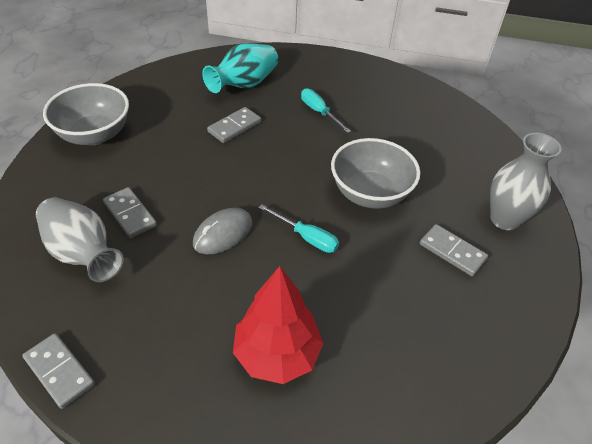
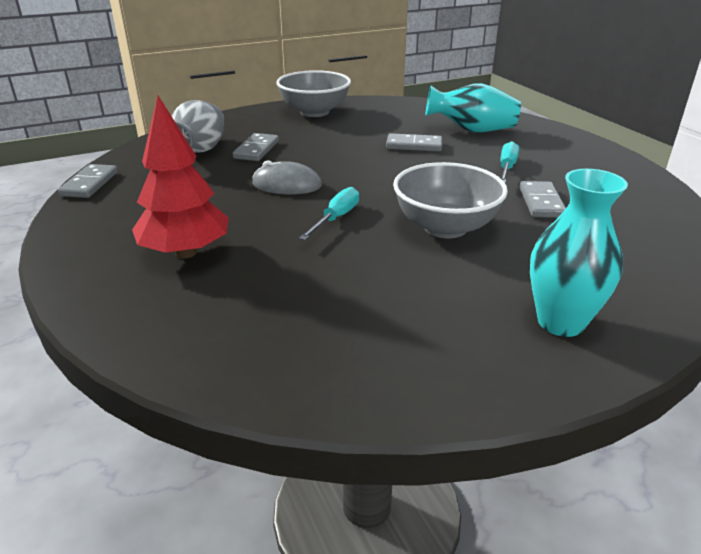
camera: 55 degrees right, 15 degrees down
(306, 237) = (336, 218): turquoise screwdriver -> turquoise screwdriver turned 150 degrees counterclockwise
(452, 251) = (443, 301): grey domino -> grey domino (541, 202)
(504, 219) = (560, 322): grey vase -> turquoise vase

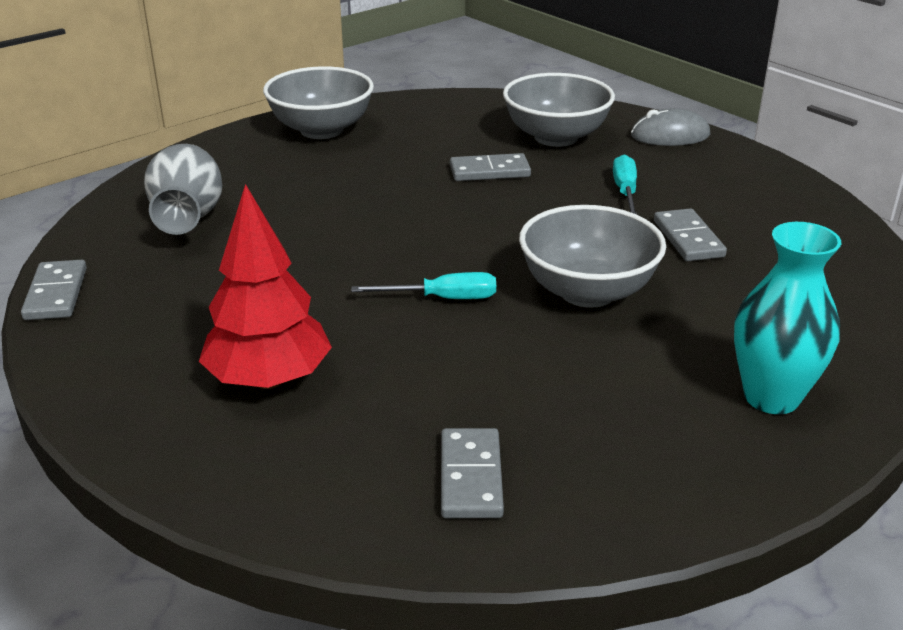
camera: 15 degrees left, 0 degrees up
(256, 150) = (272, 205): grey domino -> grey domino (470, 477)
(287, 185) = (348, 257): grey mouse -> grey mouse (670, 135)
(336, 218) = (442, 298): turquoise screwdriver -> turquoise screwdriver turned 75 degrees clockwise
(472, 130) = (556, 137): turquoise vase -> grey bowl

